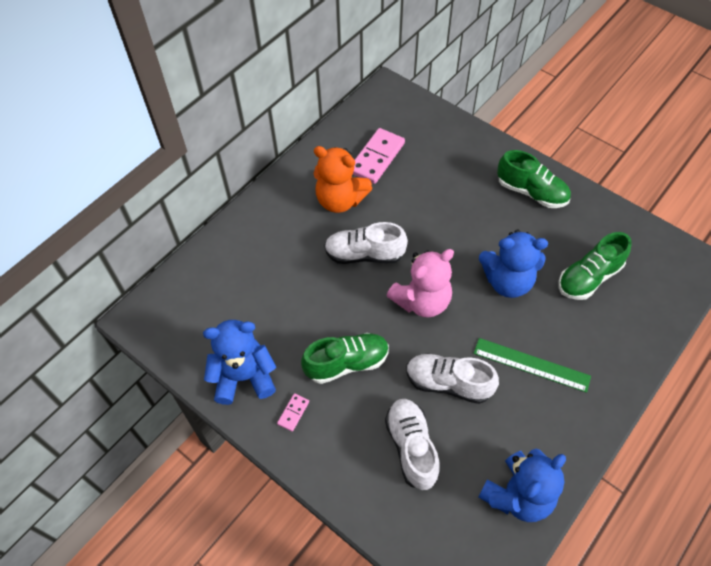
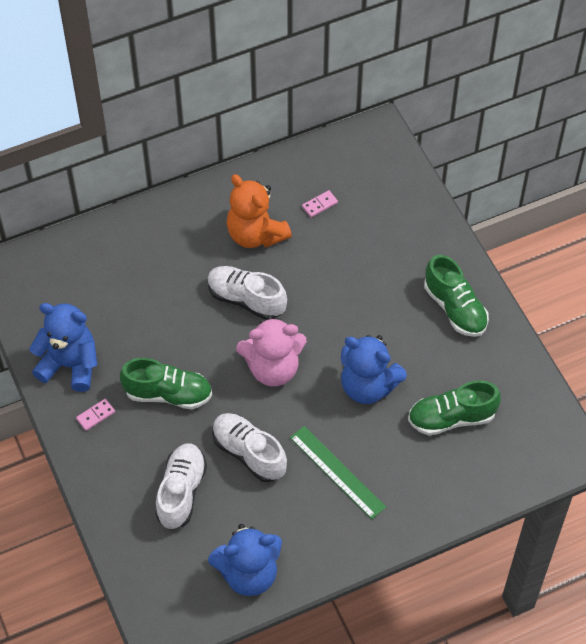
camera: 25 degrees right, 0 degrees up
(377, 158) = (320, 205): pink domino -> pink domino, size x0.47

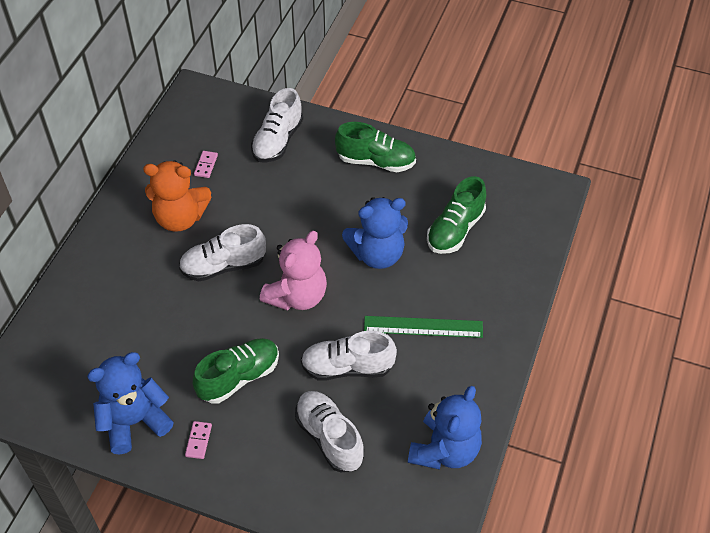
camera: 45 degrees left, 5 degrees down
(397, 227) = (278, 141): none -> white shoe

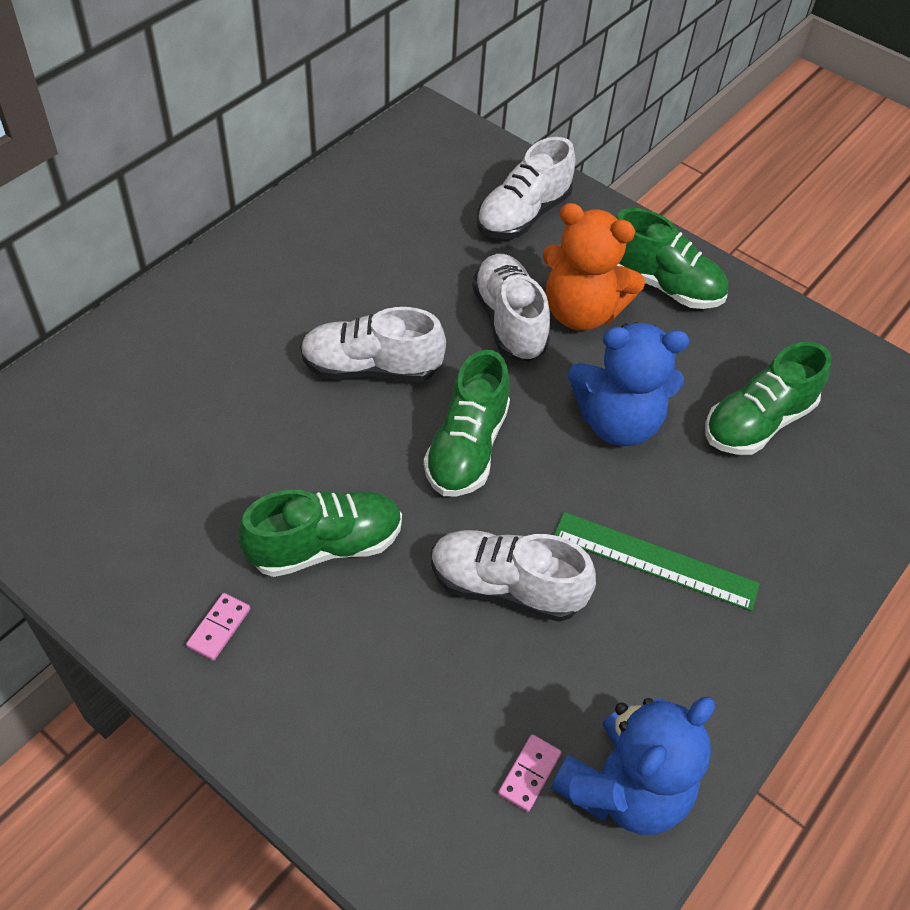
camera: 15 degrees right, 0 degrees up
(134, 421) = (134, 562): blue teddy bear -> none
(180, 218) = (336, 281): orange teddy bear -> orange teddy bear (581, 312)
(206, 165) = (404, 219): pink domino -> pink domino (529, 774)
(297, 296) = (467, 448): pink teddy bear -> green shoe
(329, 437) = (433, 696): white shoe -> white shoe (509, 322)

